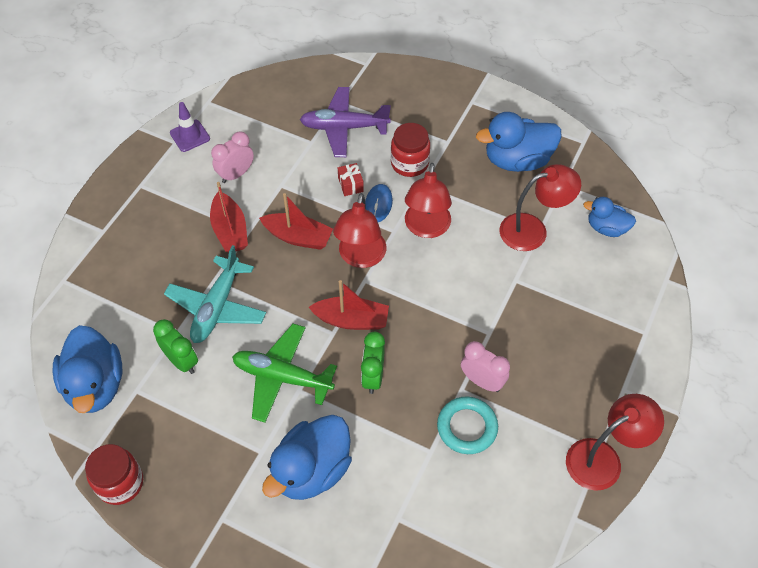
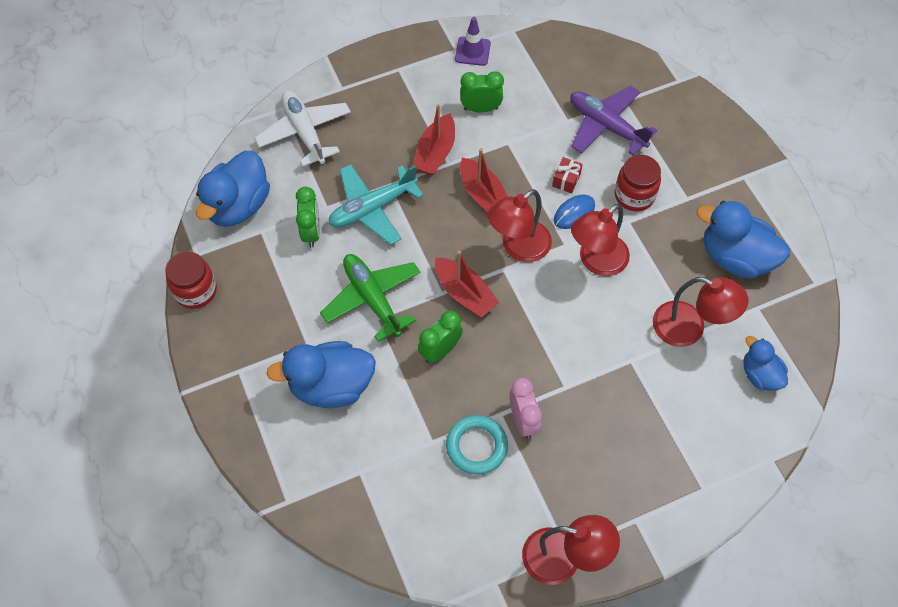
camera: 40 degrees right, 5 degrees up
(102, 286) = (305, 132): none -> white plane
(236, 174) = (480, 109): pink clock -> green clock

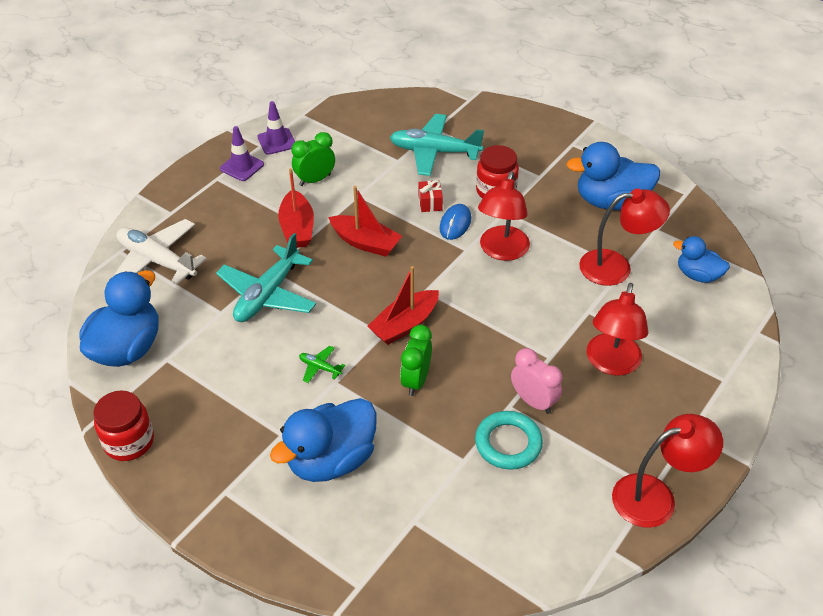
camera: 30 degrees left, 15 degrees down
(238, 206) = (127, 348): blue duck -> blue duck turned 150 degrees counterclockwise
(311, 232) = (220, 339): green clock -> none
(372, 299) = (320, 367): green plane -> green plane, size x0.43
(427, 66) = (242, 167): none -> purple traffic cone
(465, 293) = (404, 325): red boat -> red boat turned 120 degrees clockwise
(518, 248) = (426, 269): red lamp -> red lamp (611, 364)
(606, 126) = (434, 152): purple plane -> turquoise plane

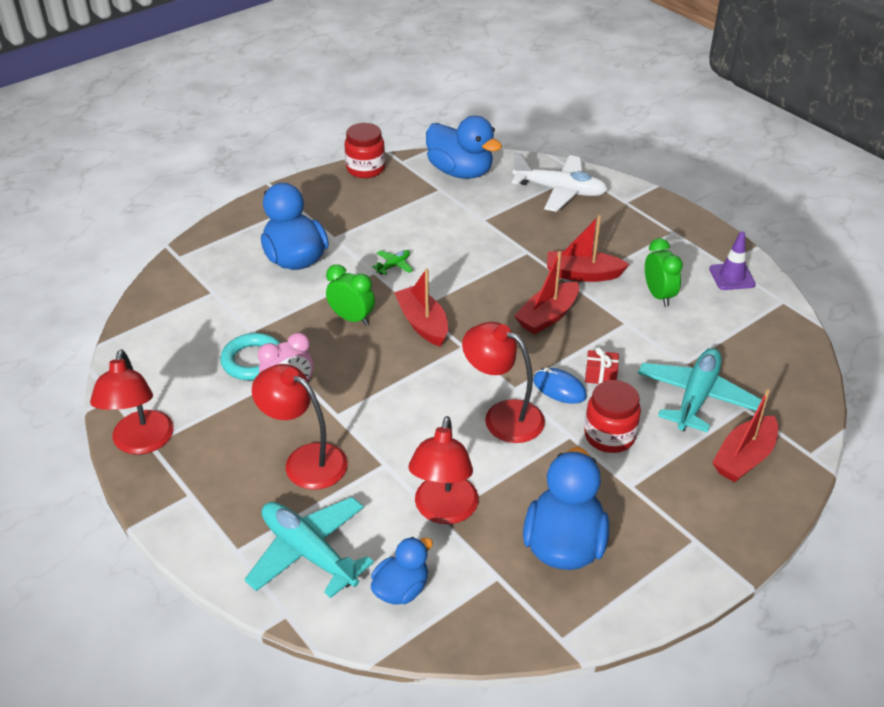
camera: 105 degrees right, 5 degrees down
(157, 261) = (560, 191): white plane -> white plane turned 60 degrees clockwise
(242, 167) = (690, 249): purple traffic cone -> none
(268, 294) = (495, 246): turquoise plane -> turquoise plane (309, 553)
(486, 127) = (744, 458): none -> red boat

